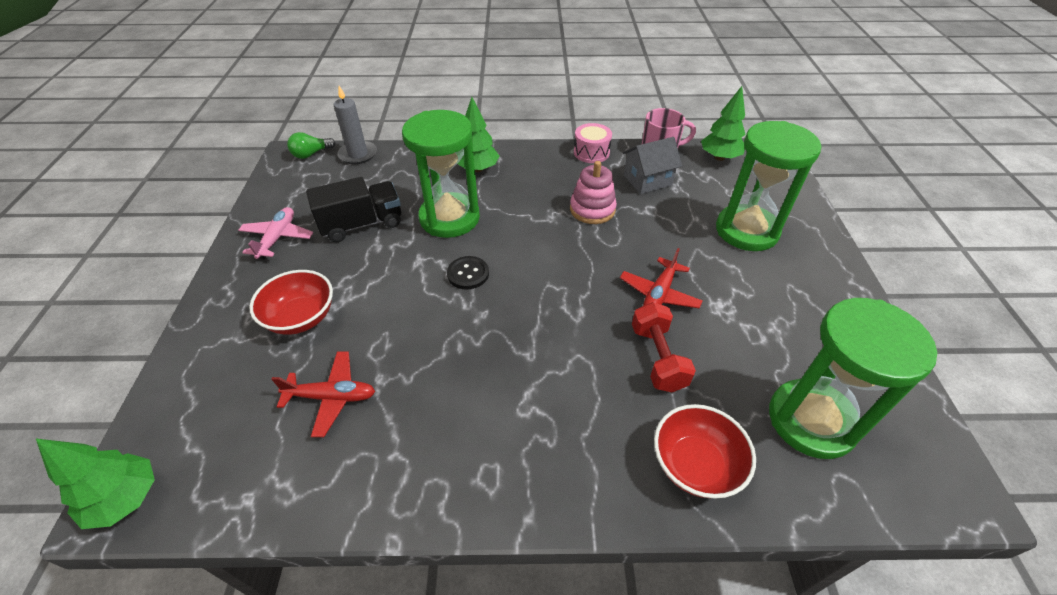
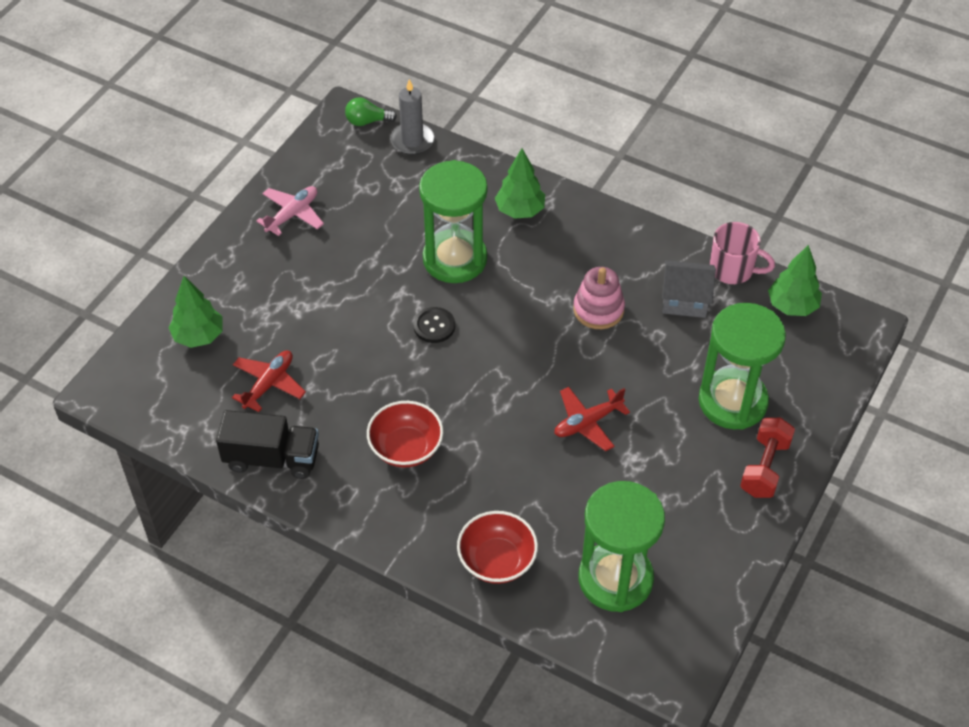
camera: 30 degrees right, 5 degrees up
(126, 499) = (110, 392): green tree -> green tree (199, 336)
(301, 317) = (277, 305): red bowl -> red bowl (406, 448)
(332, 397) = (269, 384): red plane -> red plane turned 90 degrees counterclockwise
(362, 224) = (372, 231): black truck -> black truck (272, 458)
(591, 152) = (655, 239): pink drum -> none
(658, 358) = (537, 475): red dumbbell -> red dumbbell (765, 467)

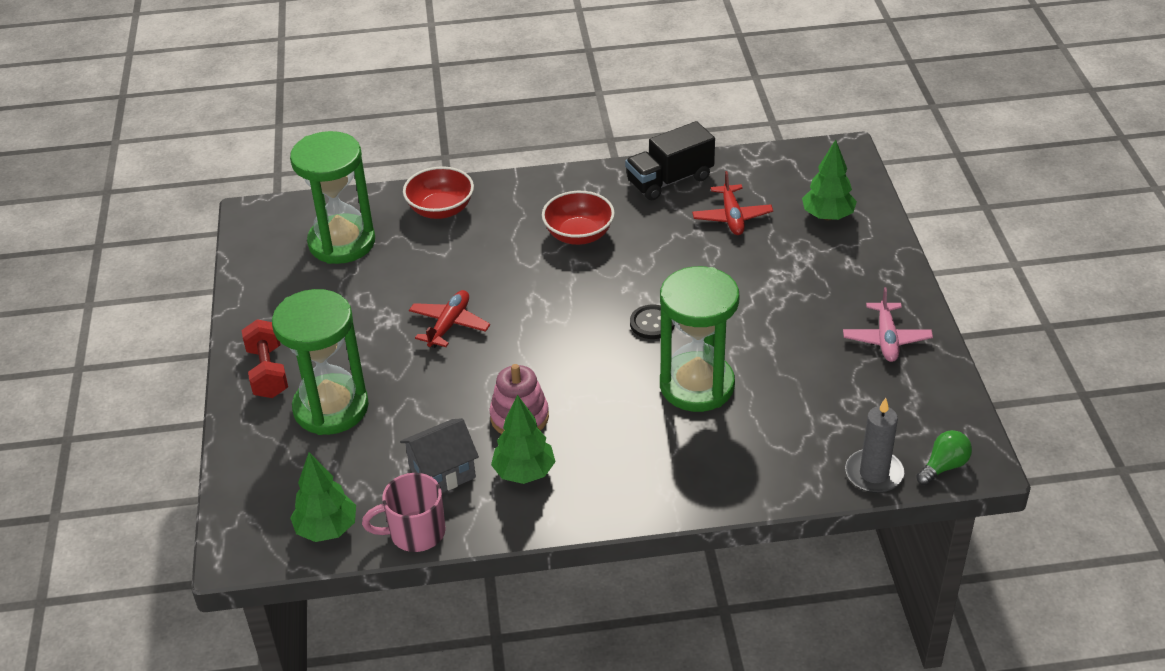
camera: 145 degrees right, 10 degrees down
(520, 211) = (686, 466): green tree -> green tree (524, 472)

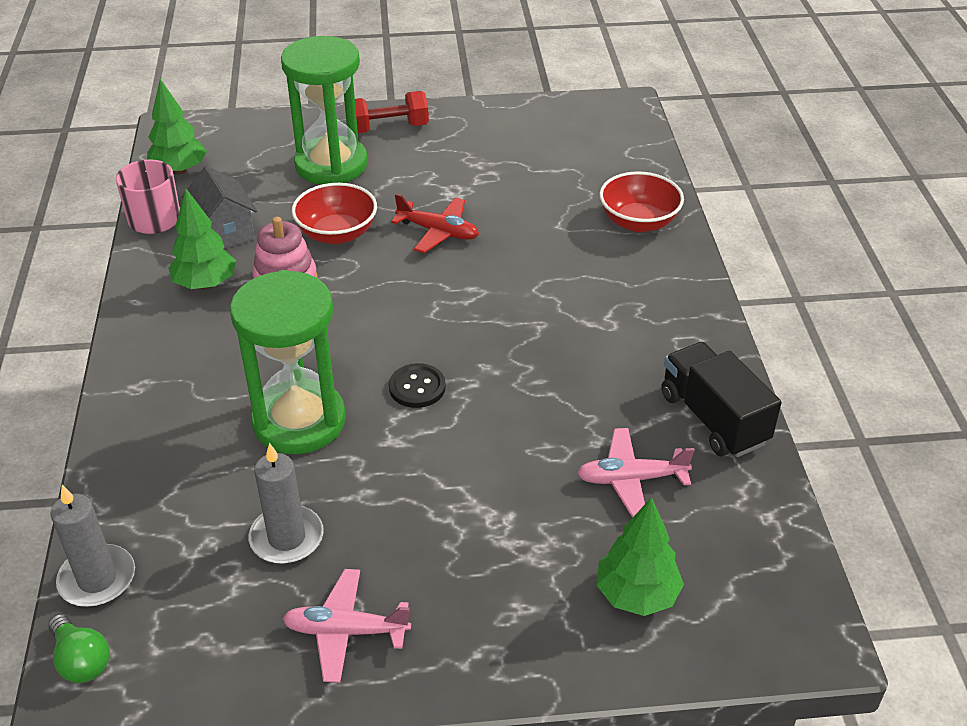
camera: 90 degrees right, 0 degrees up
(342, 242) = (579, 159): green hourglass -> none
(579, 235) = (591, 329): red bowl -> red bowl (337, 234)
(732, 217) = (631, 479): red plane -> pink plane
(815, 377) = (287, 538): none -> grey candle

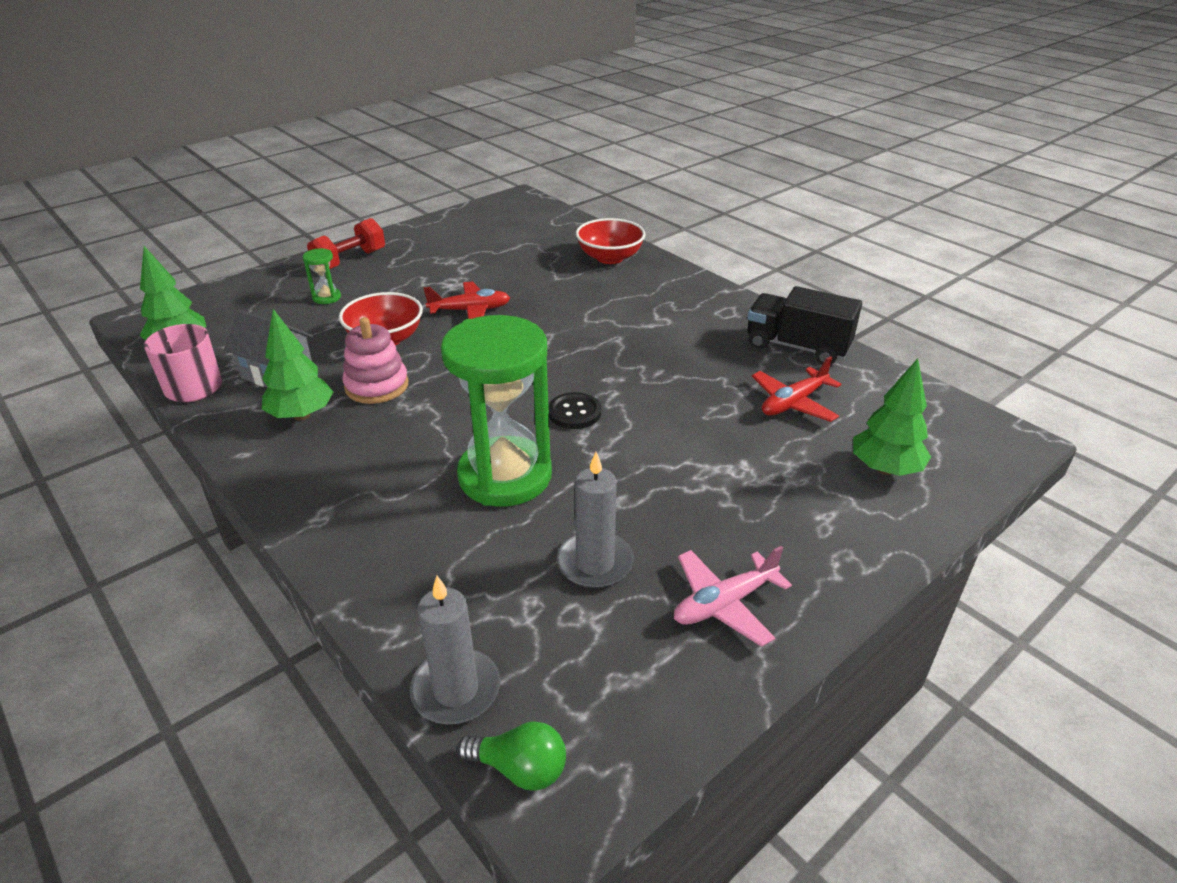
camera: 35 degrees left, 5 degrees down
(331, 165) = (326, 297): green hourglass -> green hourglass, size x0.40
(631, 479) = (793, 403): pink plane -> red plane

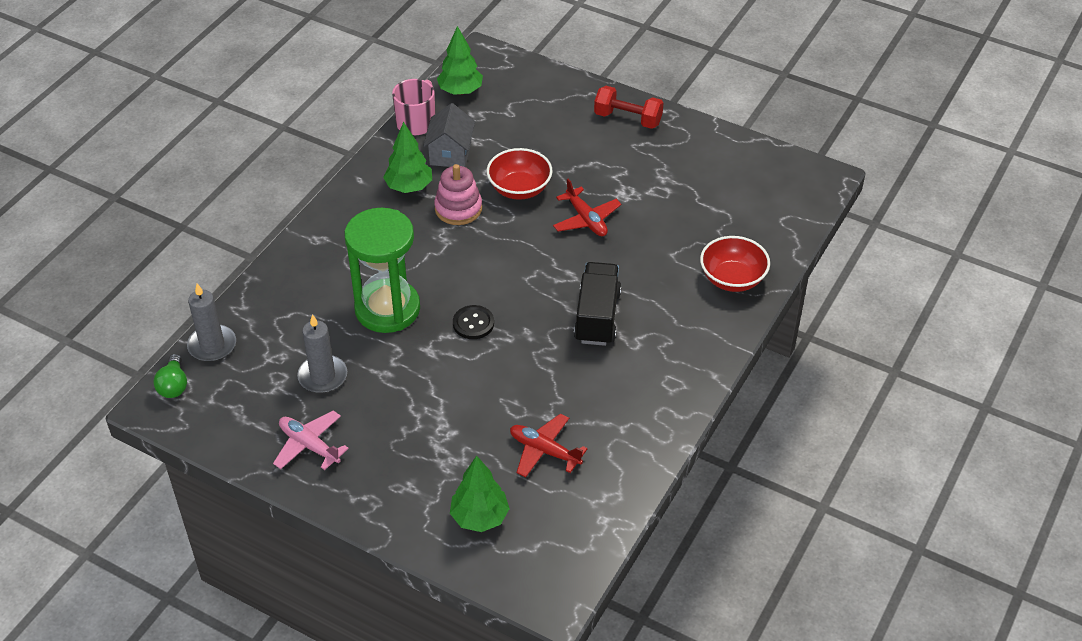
camera: 70 degrees right, 10 degrees up
(326, 297) = (562, 132): green hourglass -> none
(797, 347) = (635, 442): black truck -> black truck (597, 317)

